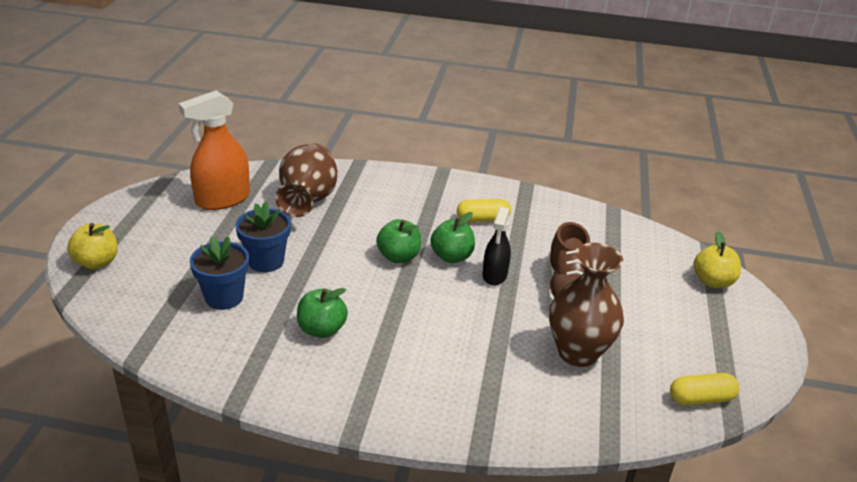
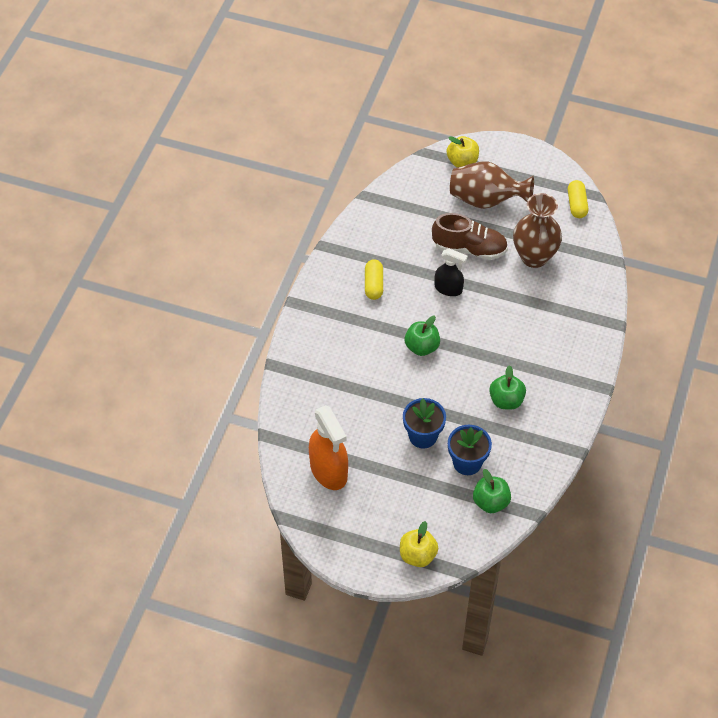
camera: 80 degrees left, 20 degrees up
(308, 200) = (335, 406): brown vase -> brown vase (486, 200)
(451, 256) = (423, 312): green apple -> green apple (490, 502)

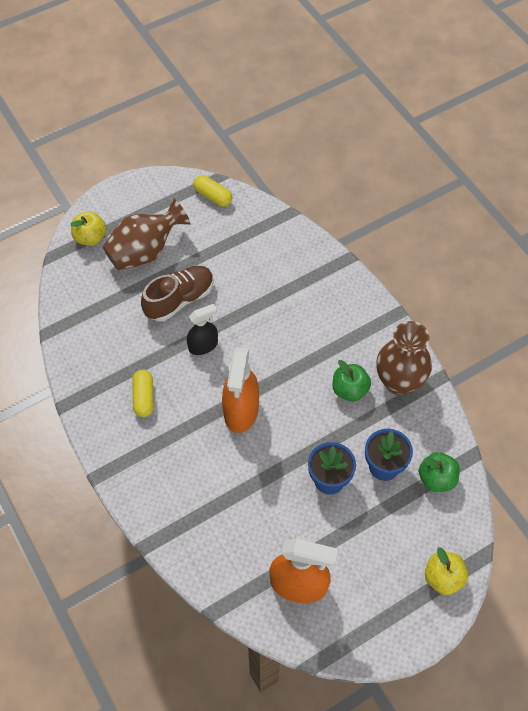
camera: 50 degrees left, 5 degrees up
(374, 285) = (144, 397): yellow capsule -> yellow capsule turned 45 degrees clockwise
(422, 347) = (241, 410): green apple -> orange spray bottle
(534, 257) = (232, 262): brown vase -> brown vase (399, 382)

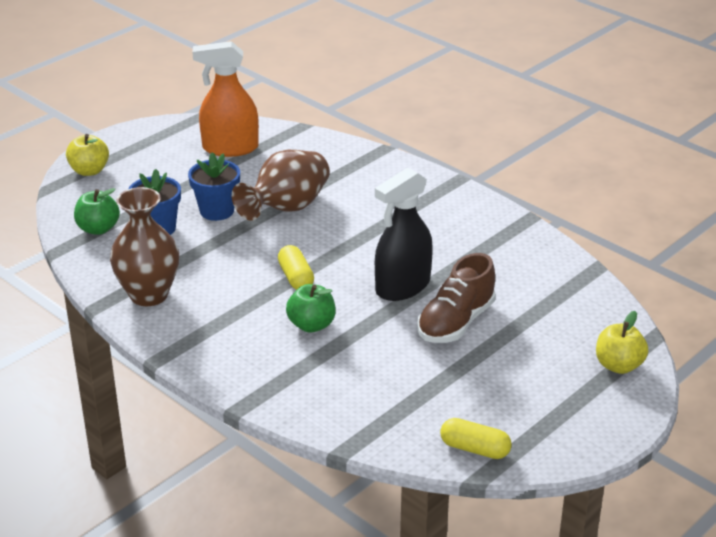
camera: 165 degrees right, 25 degrees down
(144, 397) = (447, 235): yellow capsule -> yellow capsule (296, 277)
(145, 251) = (532, 364): brown vase -> brown vase (286, 208)
(203, 345) = (402, 286): black spray bottle -> black spray bottle, size x1.63
(241, 410) = (332, 243): orange spray bottle -> none
(349, 390) = (209, 278): green apple -> green apple (311, 325)

